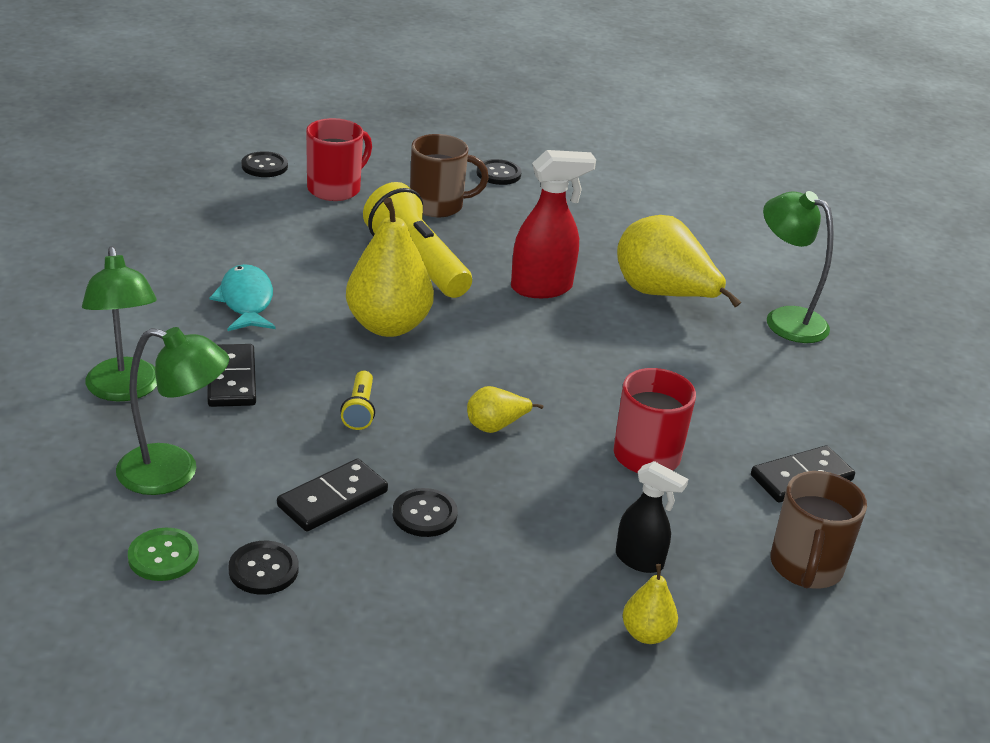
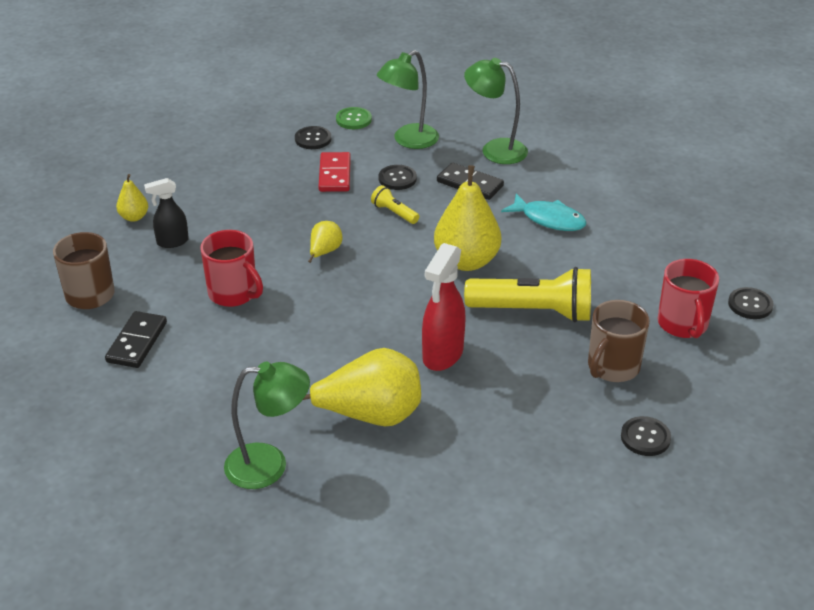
camera: 135 degrees right, 5 degrees up
(332, 499) = (335, 174): black domino -> red domino
(424, 514) = (289, 195): black button -> black button (397, 178)

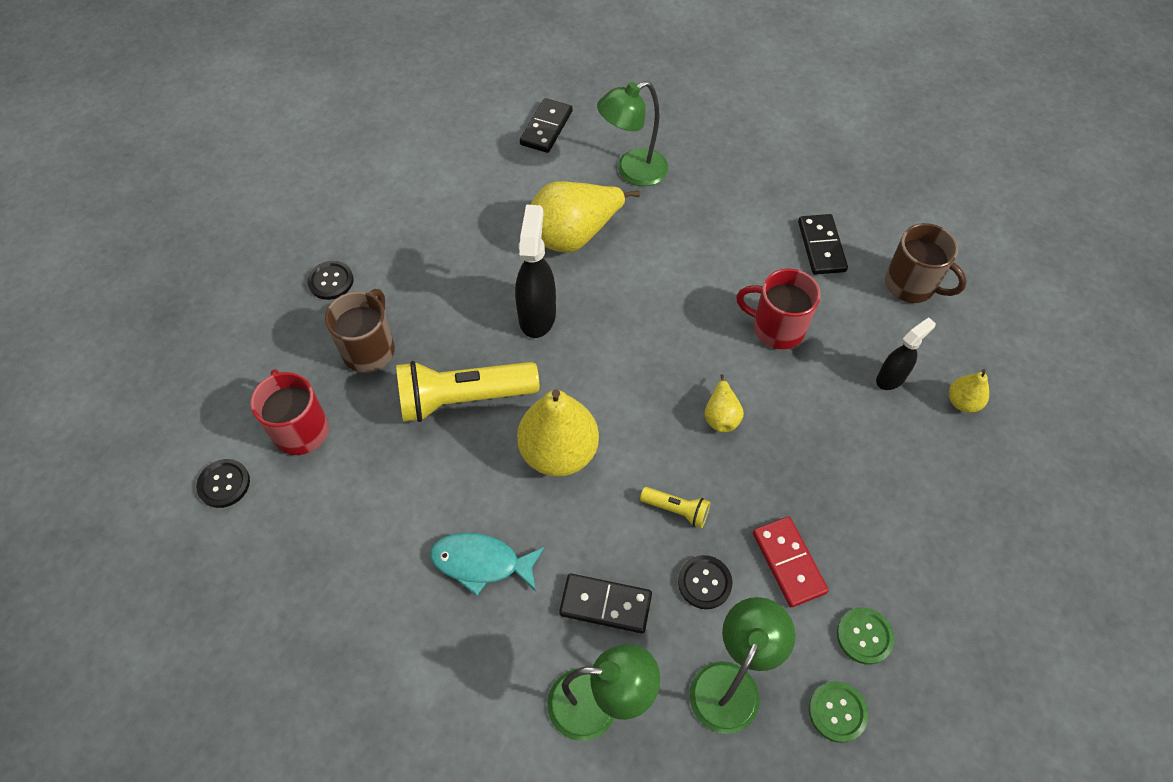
camera: 160 degrees right, 20 degrees up
(313, 139) = (864, 636): black button -> green button
(340, 549) = (546, 128): none -> black domino
(442, 355) = (537, 315): red spray bottle -> black spray bottle

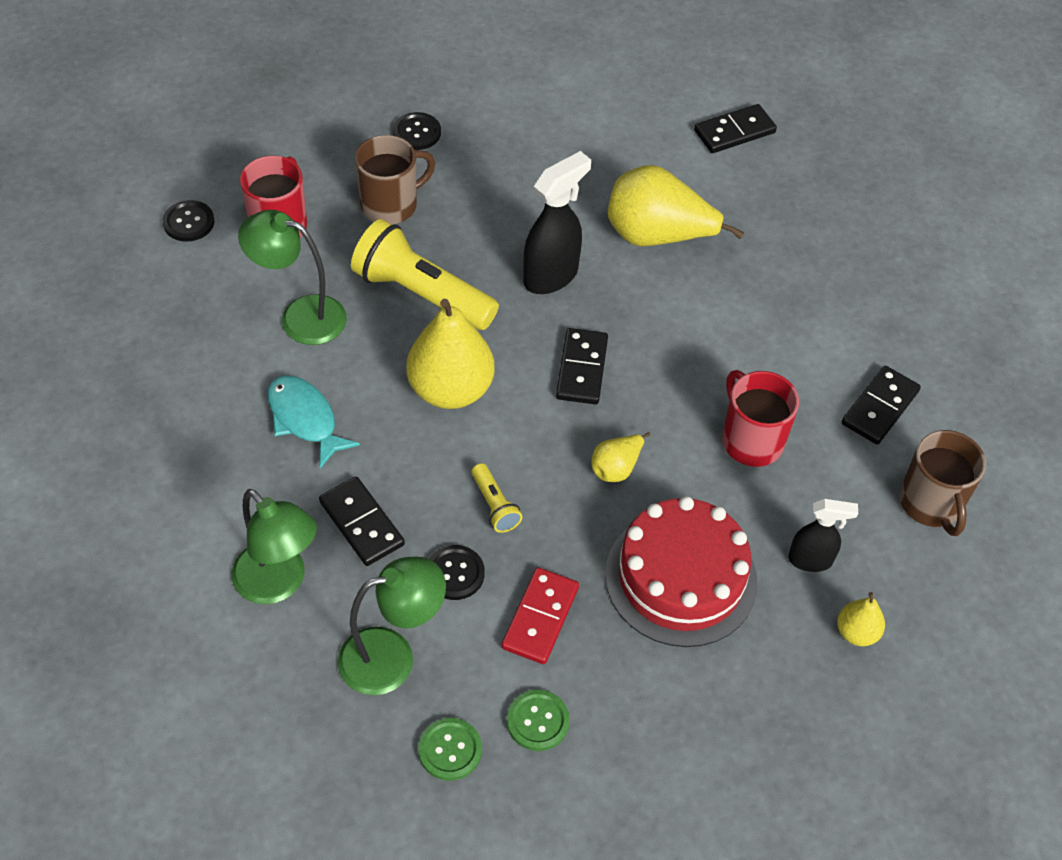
camera: 40 degrees right, 5 degrees down
(626, 365) = (581, 369): none -> black domino
(632, 171) = (772, 220): green lamp -> green lamp (300, 316)
(837, 456) = (681, 578): none -> red cake

